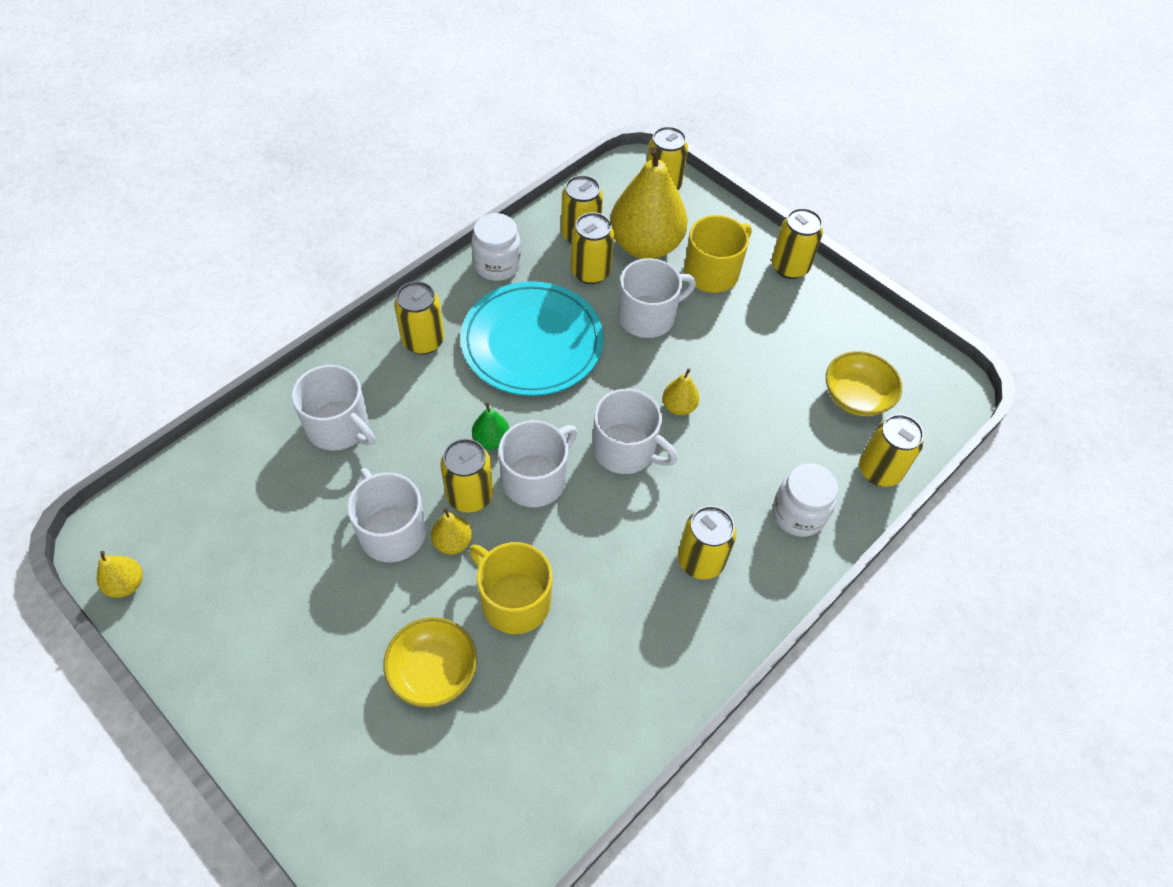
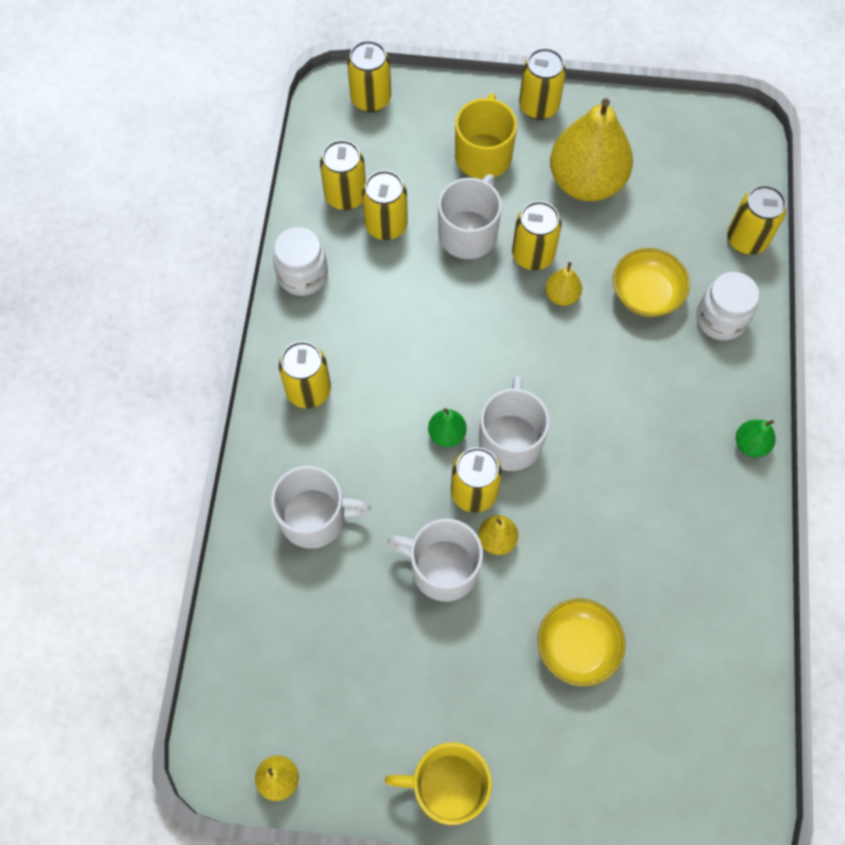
camera: 35 degrees left, 10 degrees up
(514, 600) = (584, 547): yellow mug -> yellow mug (447, 787)
(532, 342) = (398, 325): turquoise plate -> none
(626, 450) = (555, 363): white mug -> none
(645, 245) = (408, 168): yellow pear -> yellow pear (586, 182)
(700, 560) = (685, 410): yellow can -> yellow can (533, 255)
(732, 628) = (750, 444): none -> green pear
(856, 397) = (681, 189): yellow bowl -> yellow bowl (646, 294)

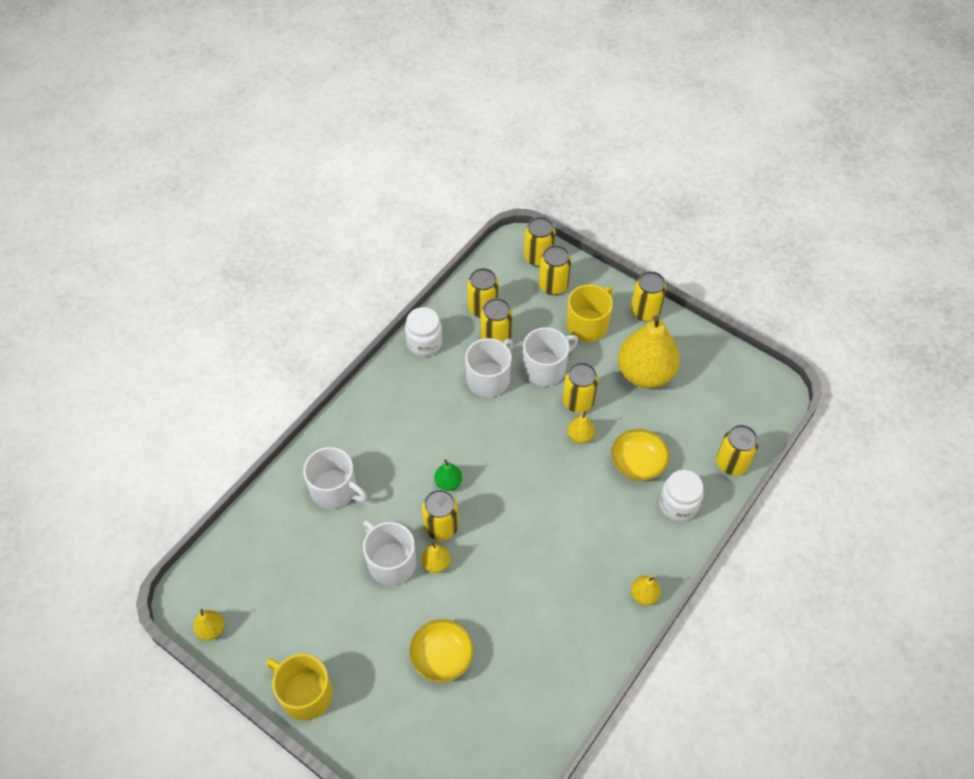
camera: 30 degrees right, 10 degrees down
(308, 390) = (382, 413): yellow can -> yellow can (553, 285)
(510, 439) = (486, 507): white mug -> white mug (489, 378)
(750, 444) = (644, 595): green pear -> yellow pear

